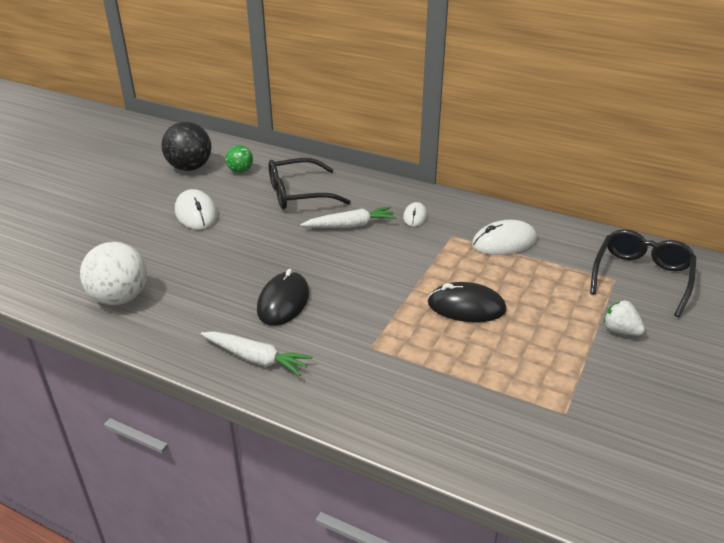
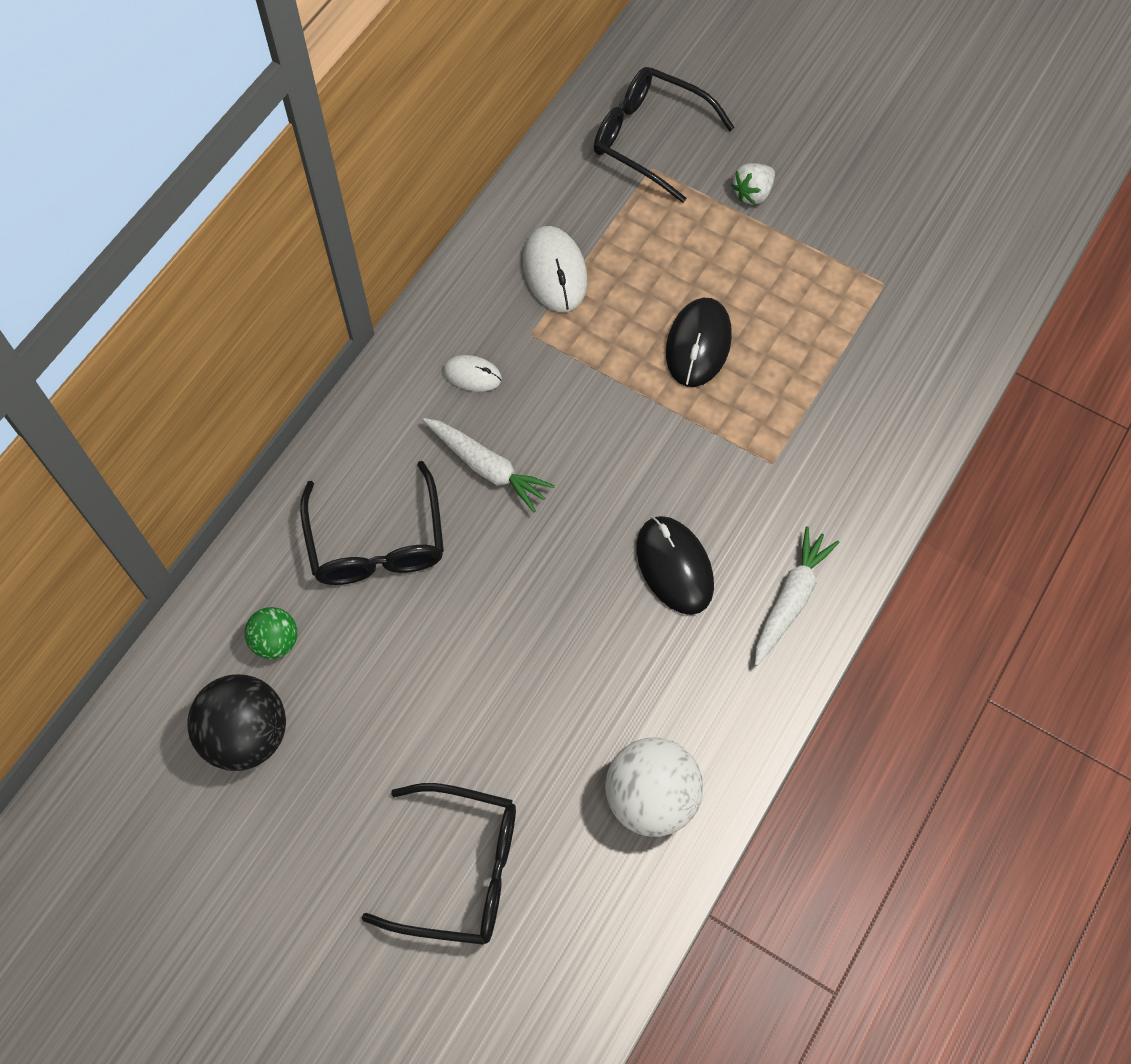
camera: 85 degrees left, 30 degrees up
(97, 232) = (461, 870): none -> black glasses
(196, 213) = (418, 707): white mouse -> none
(283, 302) = (674, 566): black mouse -> black mouse turned 45 degrees clockwise
(350, 225) = (487, 467): white carrot -> white carrot turned 135 degrees clockwise

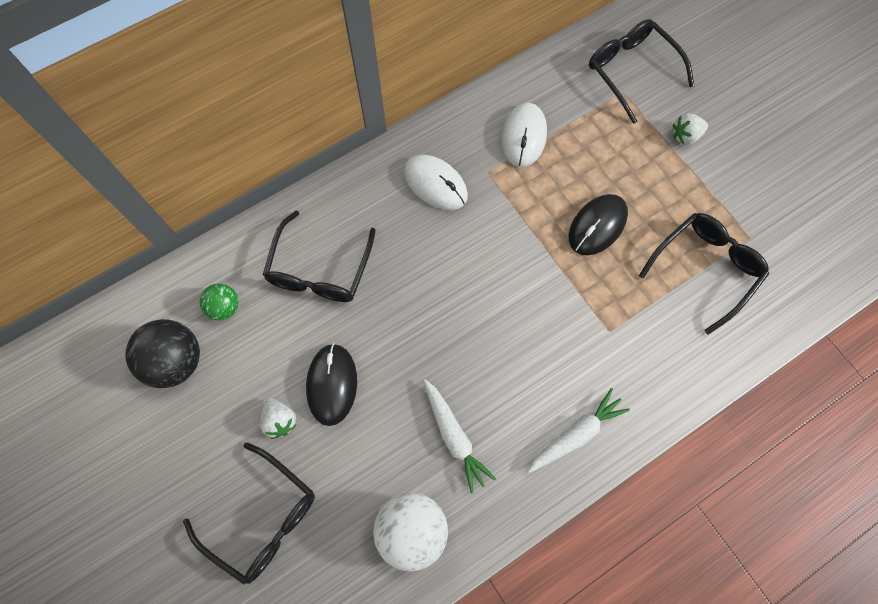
camera: 25 degrees right, 5 degrees up
(421, 745) = (280, 420): none -> white strawberry
(472, 375) = (435, 184): white mouse -> white mouse, size x1.72
(487, 467) = (415, 250): white carrot -> white carrot (454, 436)
(674, 566) = (506, 374): black mouse -> black mouse (332, 384)
(850, 342) = (705, 268): none -> black glasses

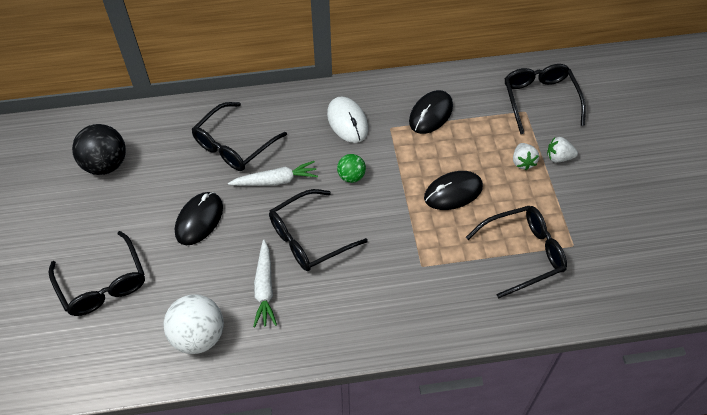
camera: 25 degrees right, 15 degrees down
(224, 307) = (157, 144): green ball -> green ball (351, 176)
(280, 420) = (151, 228): white strawberry -> white strawberry (522, 162)
(470, 352) = (308, 238): none -> black glasses
(524, 136) = (431, 114): white mouse -> black mouse
(576, 434) = (355, 324): white carrot -> white carrot (275, 181)

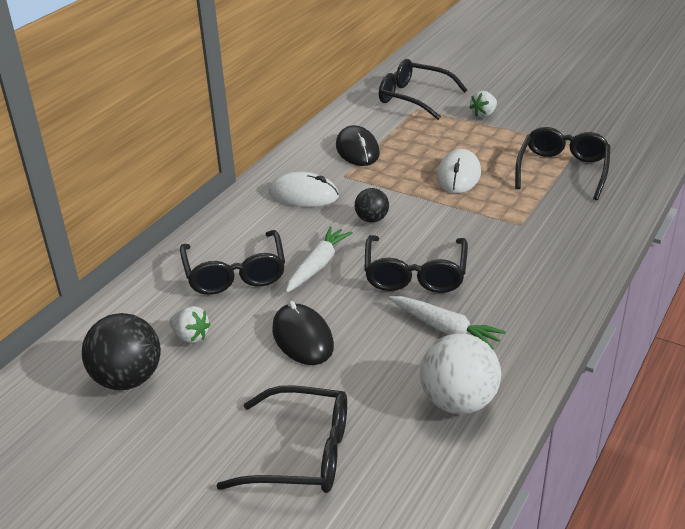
camera: 50 degrees left, 20 degrees down
(351, 176) = (372, 219): green ball -> black ball
(453, 192) = (458, 175): black mouse -> white mouse
(522, 162) = (468, 131): white strawberry -> white strawberry (191, 337)

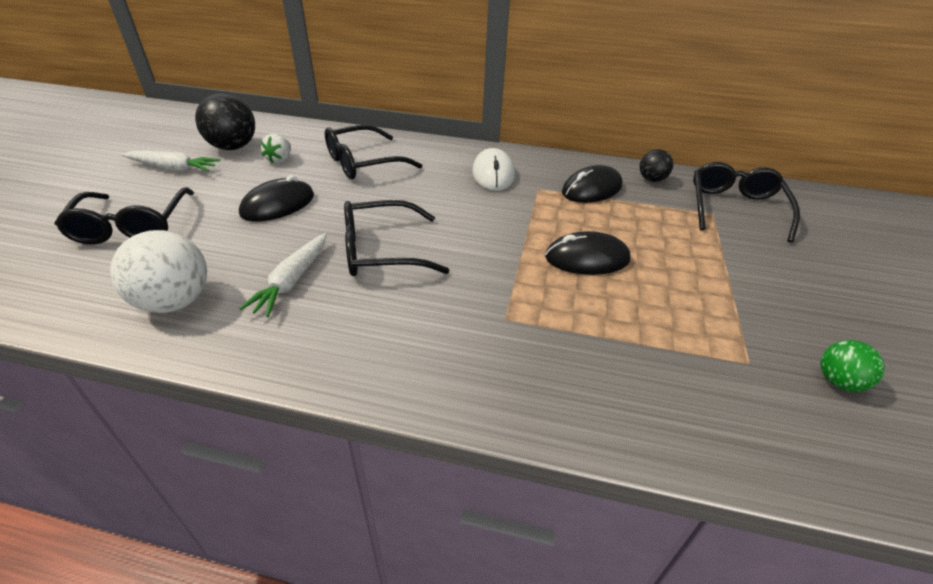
camera: 70 degrees right, 5 degrees up
(317, 265) = (383, 197): white carrot -> white carrot (173, 168)
(372, 219) = (469, 214): black ball -> black ball (651, 179)
(458, 175) = (587, 258): white mouse -> black mouse
(483, 114) = (748, 263): white strawberry -> none
(562, 170) = (663, 348): black glasses -> none
(598, 124) = (838, 381): none -> green ball

